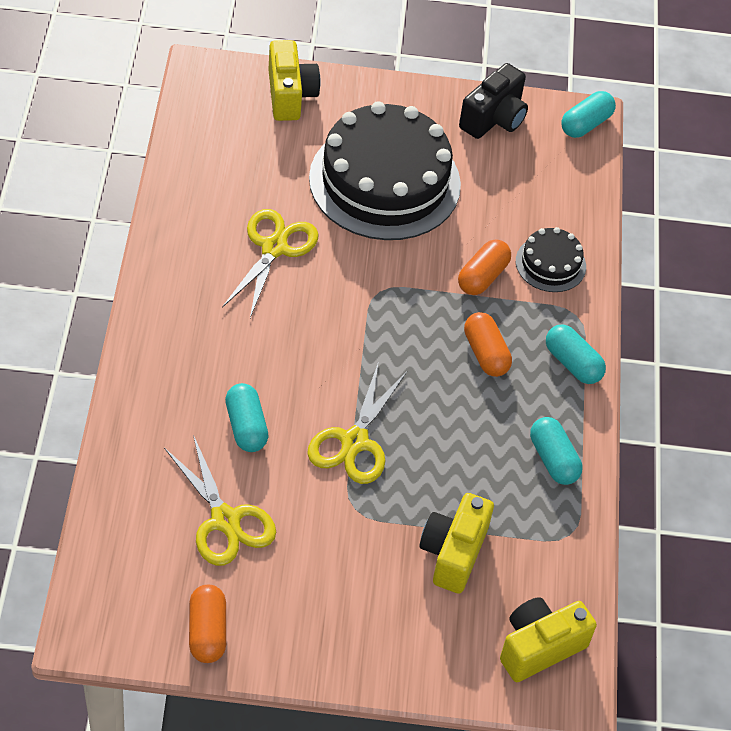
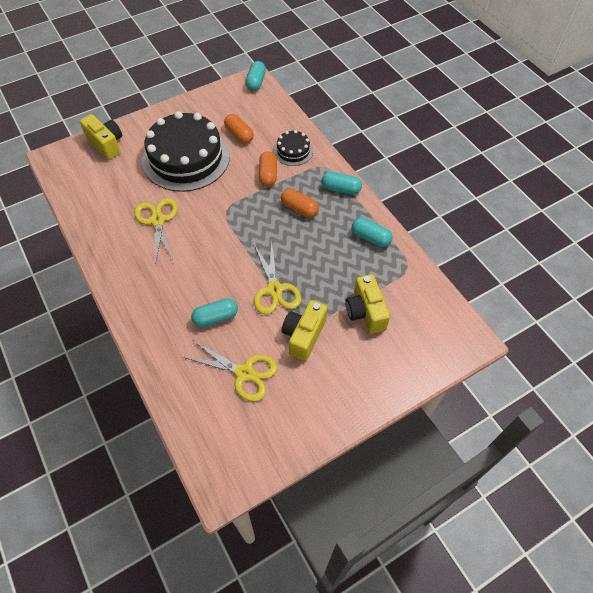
camera: 30 degrees left, 5 degrees up
(207, 631) = (283, 439): orange capsule -> orange capsule (239, 135)
(246, 426) = (215, 317): turquoise capsule -> turquoise capsule turned 60 degrees counterclockwise
(494, 119) = (213, 102): black camera -> none
(539, 647) = (441, 330): yellow camera -> yellow camera (303, 336)

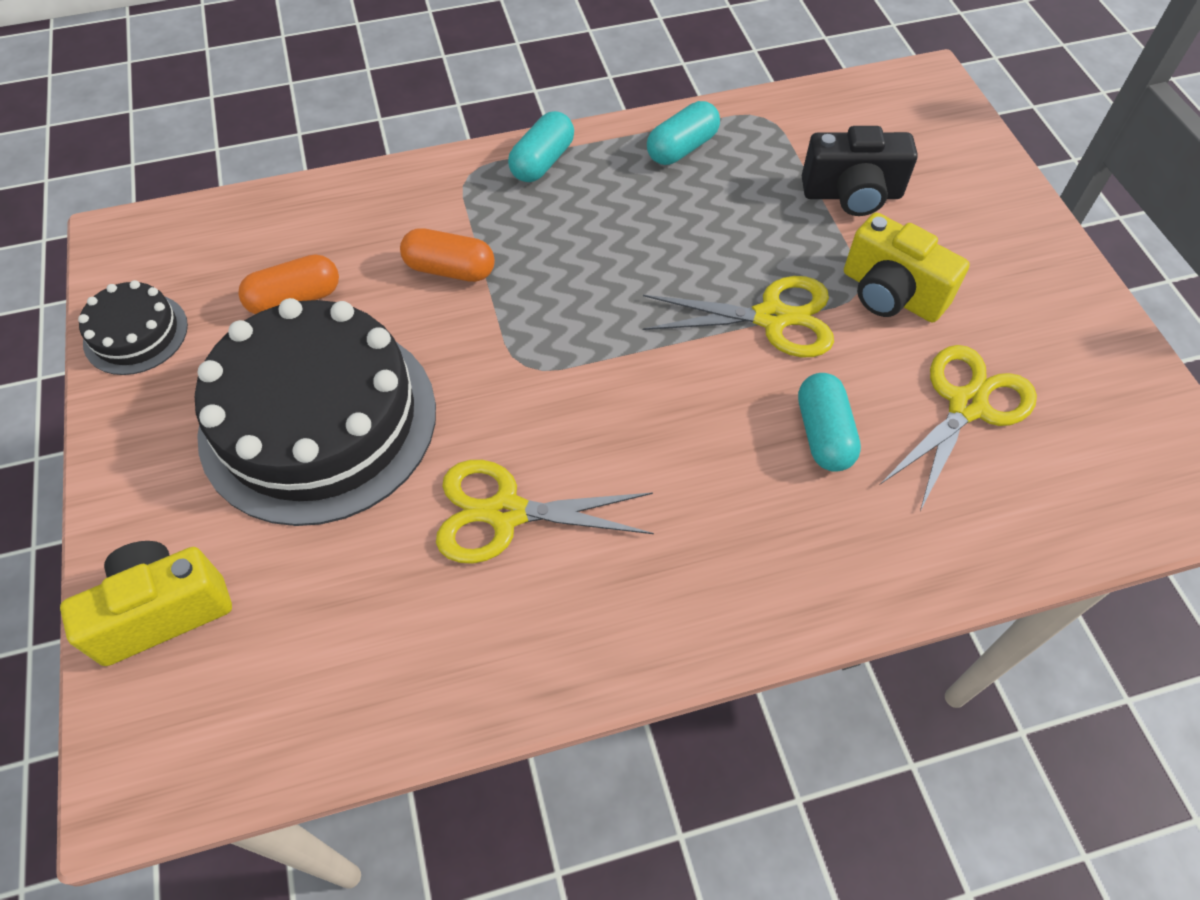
camera: 75 degrees left, 0 degrees up
(256, 82) = (133, 235): turquoise capsule -> none
(293, 151) = (399, 213): black cake -> black cake (136, 333)
(299, 209) = (570, 236): orange capsule -> none
(365, 312) = (852, 194): yellow camera -> black camera

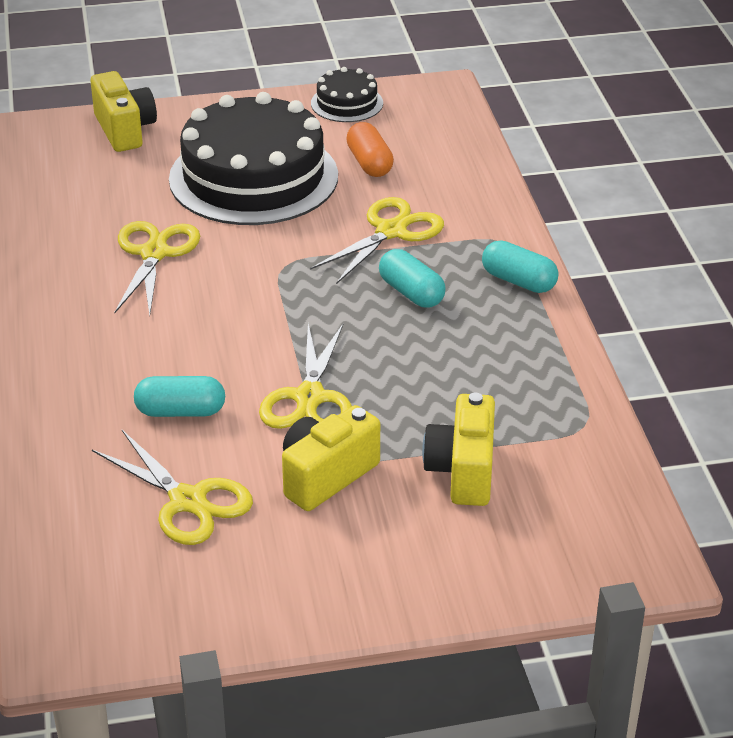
camera: 95 degrees right, 20 degrees down
(450, 269) = (391, 231): orange capsule -> yellow scissors
(682, 148) = (536, 365): turquoise capsule -> turquoise capsule (411, 293)
(852, 194) = (463, 471): black camera -> yellow camera

